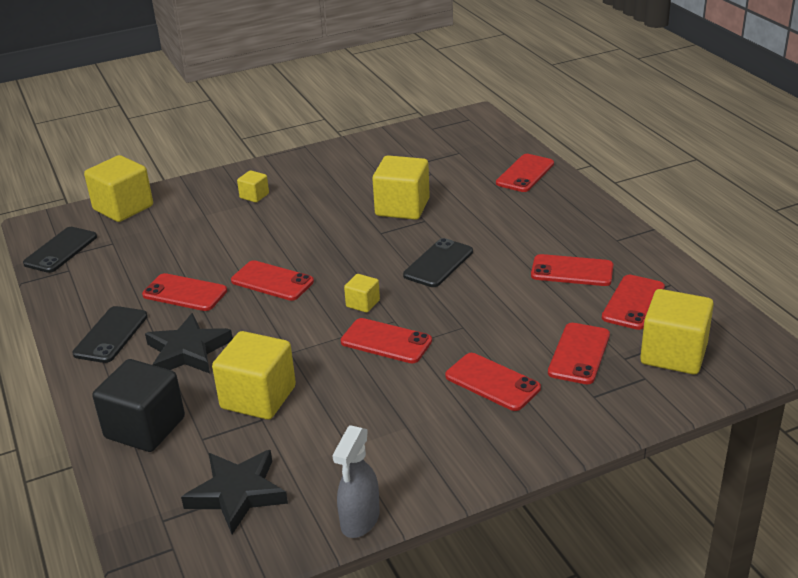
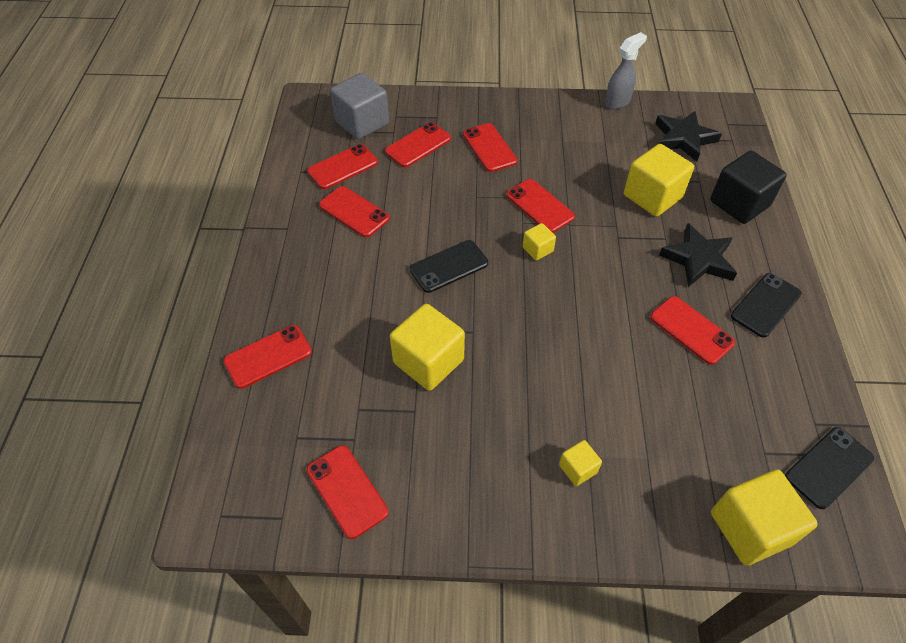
camera: 155 degrees left, 20 degrees up
(272, 281) = (604, 309): red phone -> red phone (347, 491)
(673, 354) = (362, 123): yellow cube -> grey cube

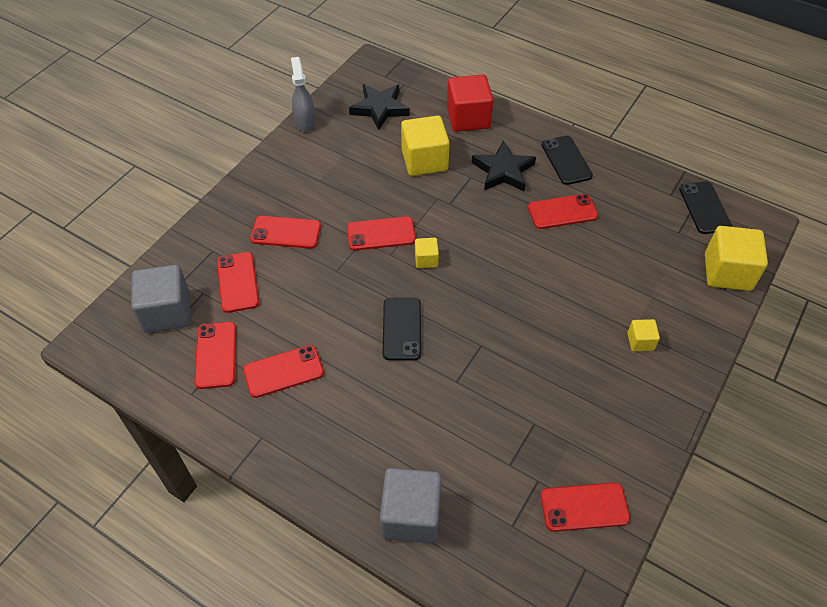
camera: 60 degrees left, 0 degrees up
(268, 356) = (411, 516): red phone -> grey cube
(428, 361) = (492, 391): yellow cube -> none
(739, 203) = (468, 118): black cube -> red cube

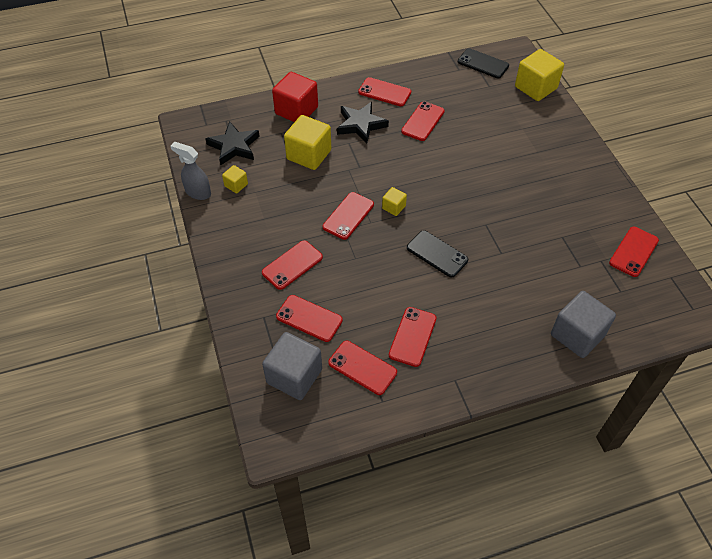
camera: 50 degrees left, 0 degrees up
(566, 160) = (384, 92): black phone -> red phone
(640, 341) = (548, 154): yellow cube -> yellow cube (236, 185)

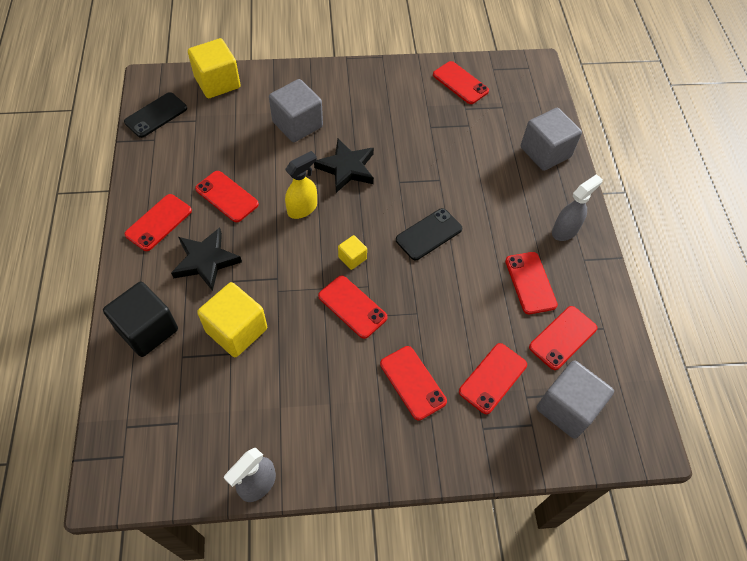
camera: 80 degrees left, 5 degrees up
(234, 146) = (185, 422): black star -> black star (347, 168)
(236, 185) = (260, 430): yellow cube -> none
(296, 110) = (147, 329): red cube -> black cube
(412, 336) = (530, 283): red phone -> red phone turned 45 degrees clockwise
(430, 167) = (302, 208): none -> yellow spray bottle
(484, 361) = (565, 230): none -> grey spray bottle
(516, 145) = (297, 124): none -> grey cube

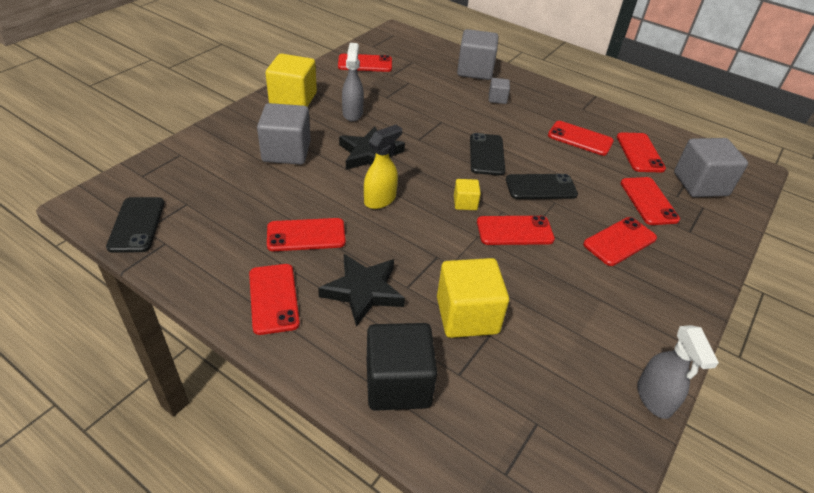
camera: 50 degrees left, 15 degrees down
(217, 82) = (165, 166): yellow cube -> yellow cube (293, 99)
(302, 208) = (380, 200): yellow spray bottle -> yellow spray bottle turned 45 degrees clockwise
(413, 382) = (619, 241): red phone -> red phone turned 45 degrees counterclockwise
(426, 293) = (541, 187): none -> black phone
(520, 193) = (497, 99): none -> grey cube
(565, 230) = (550, 101): grey spray bottle -> grey spray bottle (352, 113)

